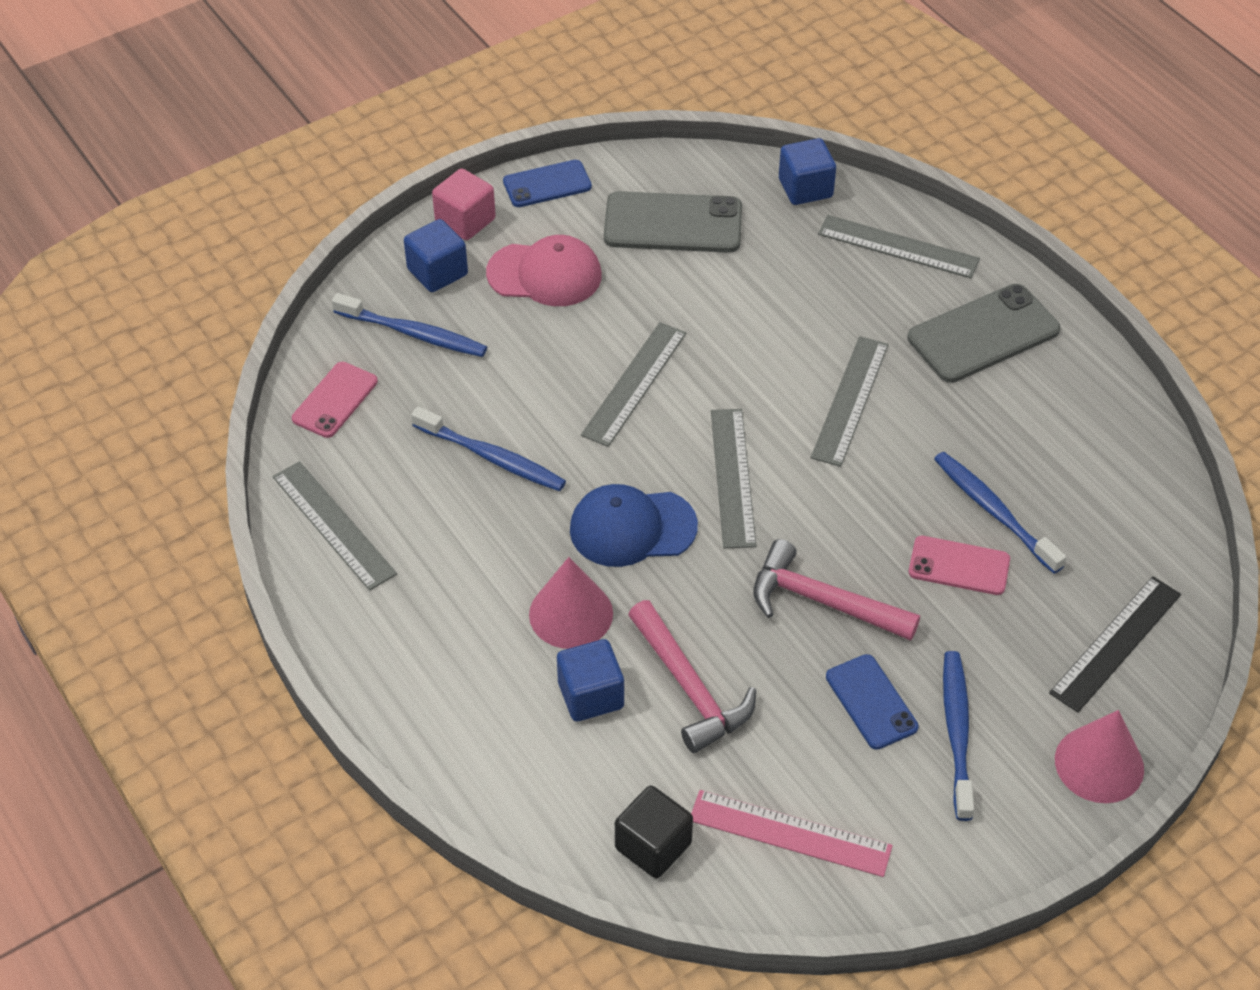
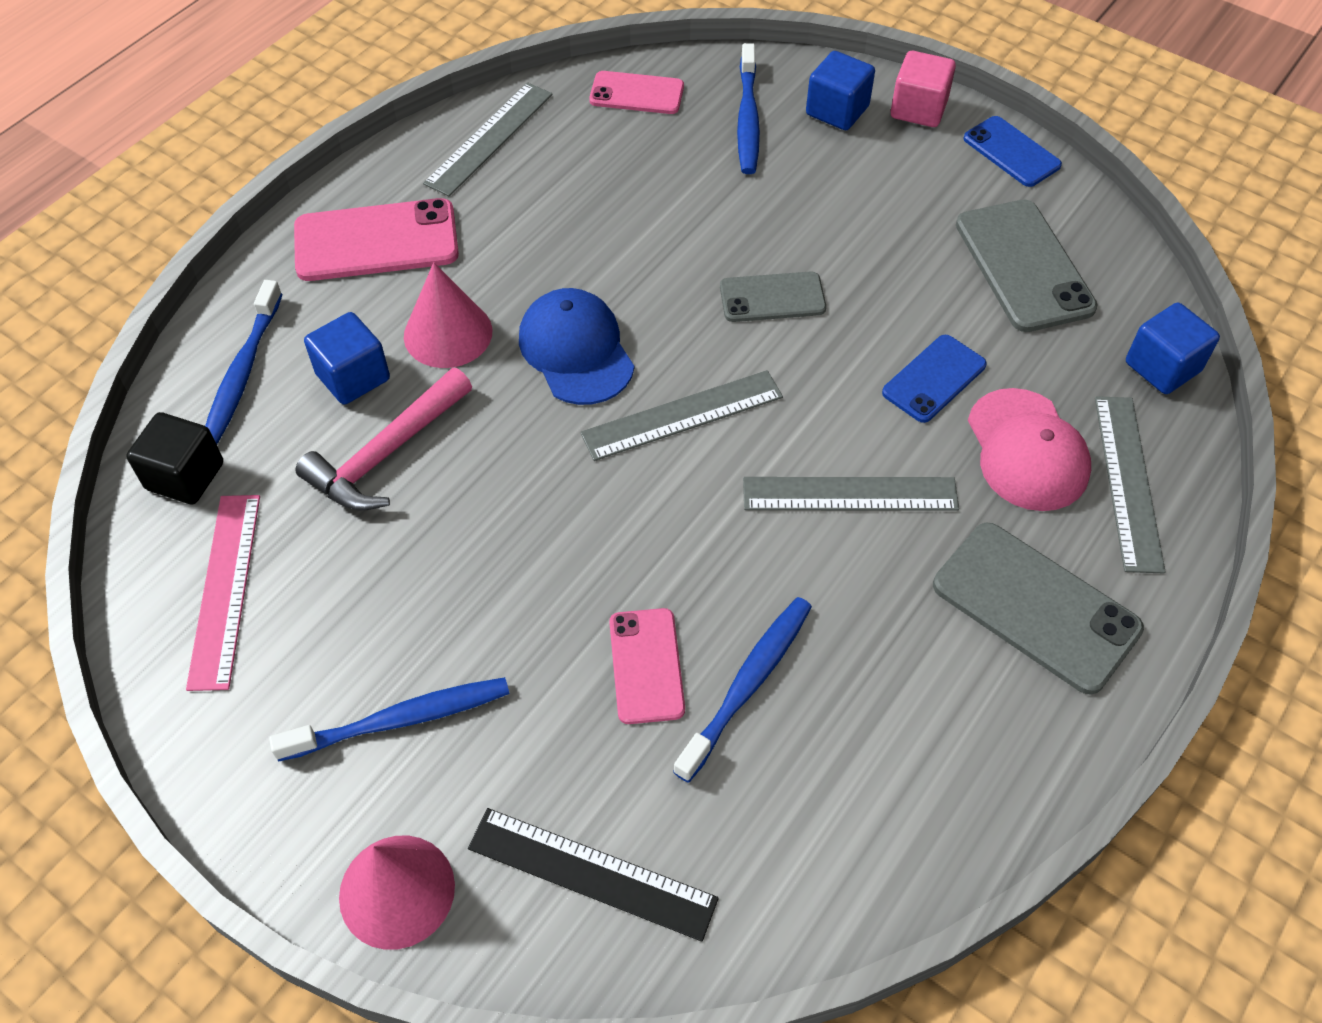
camera: 70 degrees right, 5 degrees up
(427, 643) = (376, 241): none -> pink phone
(492, 457) = (619, 219): blue toothbrush -> blue toothbrush (242, 373)
(545, 274) = (883, 187): pink cap -> pink cap (1027, 450)
(634, 383) = (772, 298): grey ruler -> grey phone
(822, 601) = (541, 541): pink hammer -> none
(871, 702) = (417, 623): blue phone -> blue phone (934, 379)

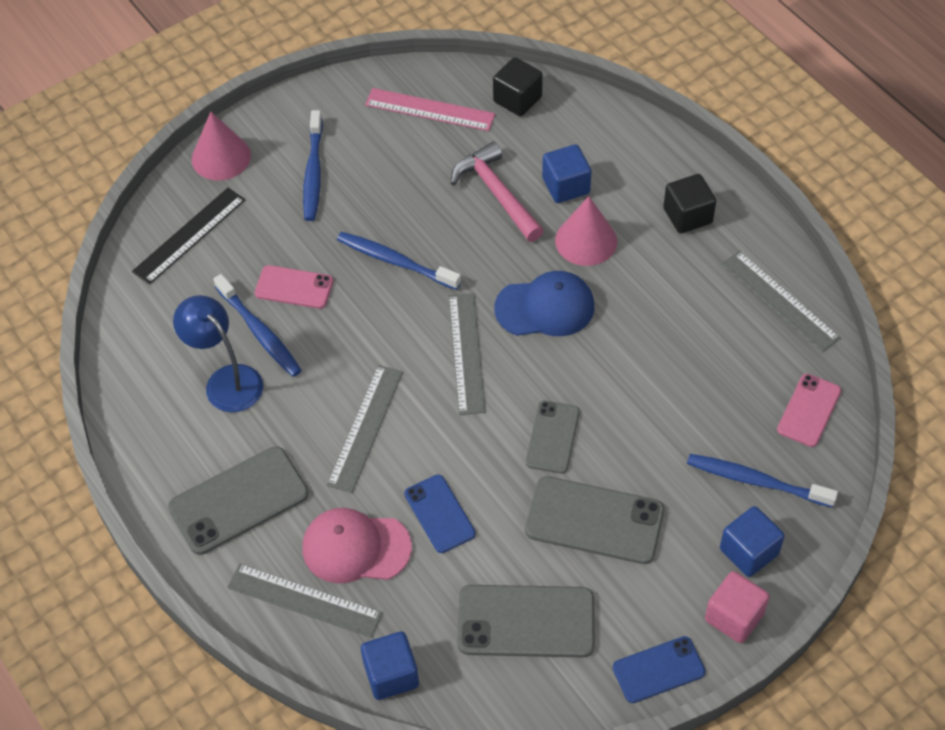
camera: 110 degrees right, 0 degrees up
(242, 373) = (589, 133): blue toothbrush -> blue toothbrush (395, 261)
(376, 241) = (687, 216): pink phone -> black cube
(853, 699) = (226, 380): none -> blue lamp
(865, 236) = (594, 520): none -> grey phone

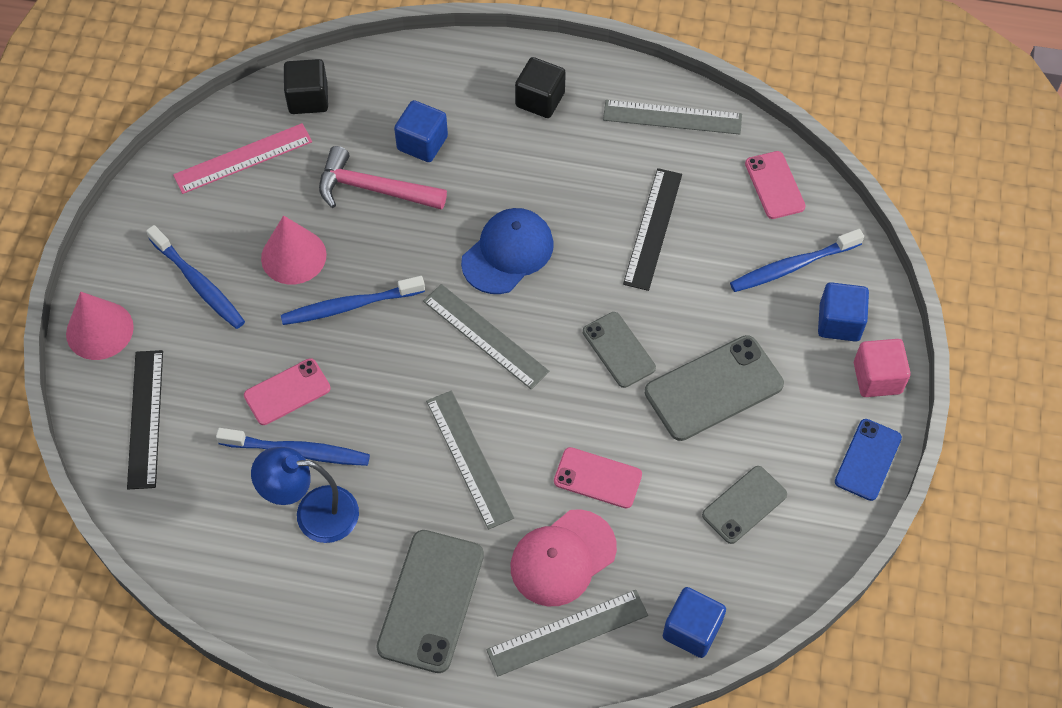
camera: 45 degrees left, 5 degrees up
(439, 514) = (597, 478): blue phone -> pink phone
(526, 622) = (744, 505): grey phone -> grey phone, size x0.62
(586, 241) = (483, 176): pink cone -> pink cone (293, 256)
(674, 371) = (653, 228): none -> black ruler

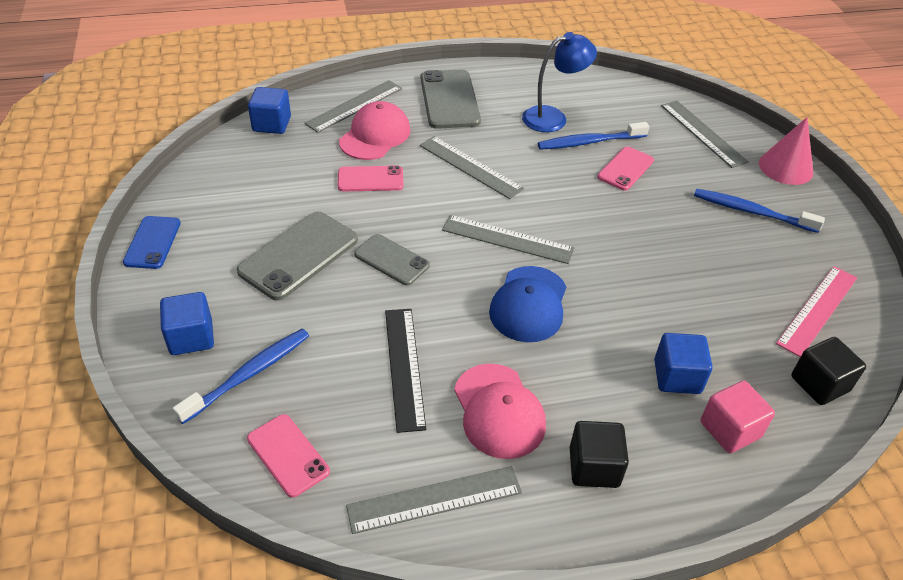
camera: 155 degrees right, 15 degrees down
(145, 418) = (703, 133): black ruler -> grey ruler
(293, 256) = (701, 249): pink cone -> none
(349, 306) = (628, 229): blue toothbrush -> none
(373, 189) = (685, 320): pink hammer -> none
(590, 164) = (499, 411): none -> pink cap
(744, 505) = (251, 191): grey phone -> none
(877, 378) = (148, 302): pink cube -> pink cube (730, 430)

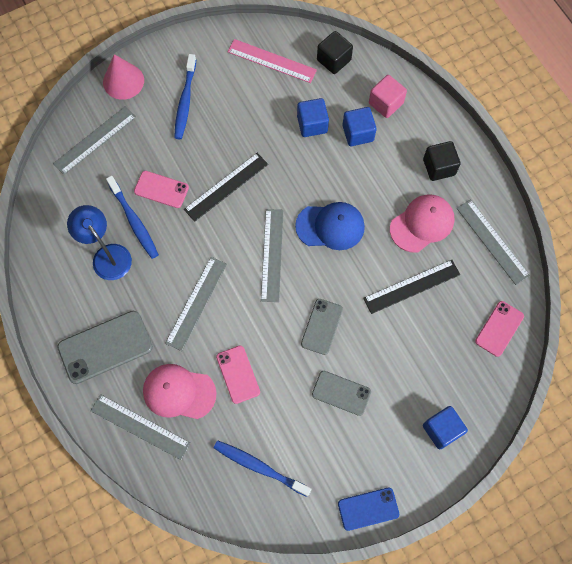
camera: 105 degrees left, 25 degrees up
(249, 374) = (455, 377): blue toothbrush -> blue toothbrush (259, 467)
(272, 124) = (190, 488): blue cube -> blue cube (312, 124)
(299, 255) = (341, 393): grey phone -> grey phone, size x0.62
(616, 221) = (226, 187): none -> black ruler

